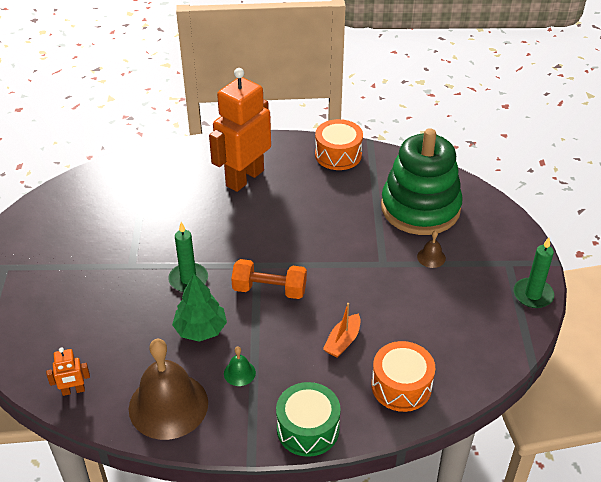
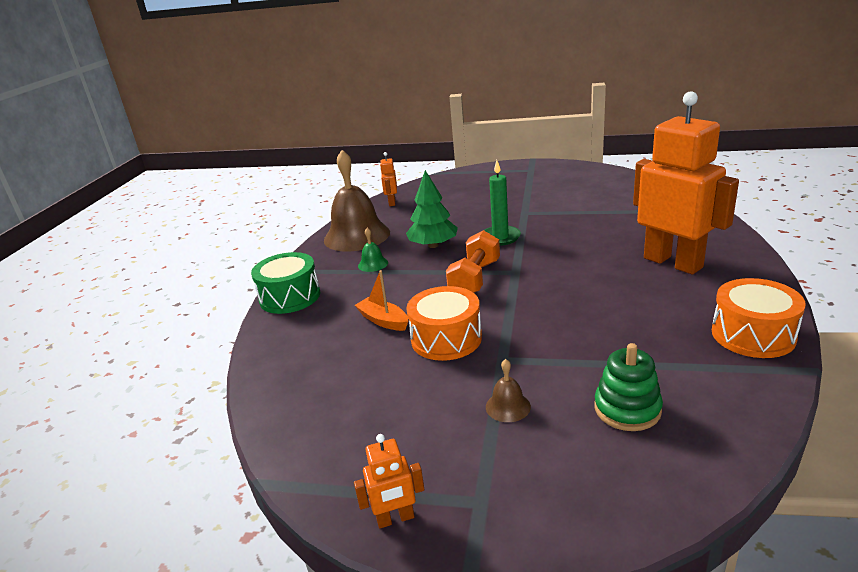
camera: 105 degrees right, 15 degrees down
(401, 386) = (301, 356): orange drum -> orange drum (446, 339)
(420, 208) = (627, 409): green stacking toy -> green stacking toy, size x0.47
(533, 295) = (395, 519): green candle -> orange robot

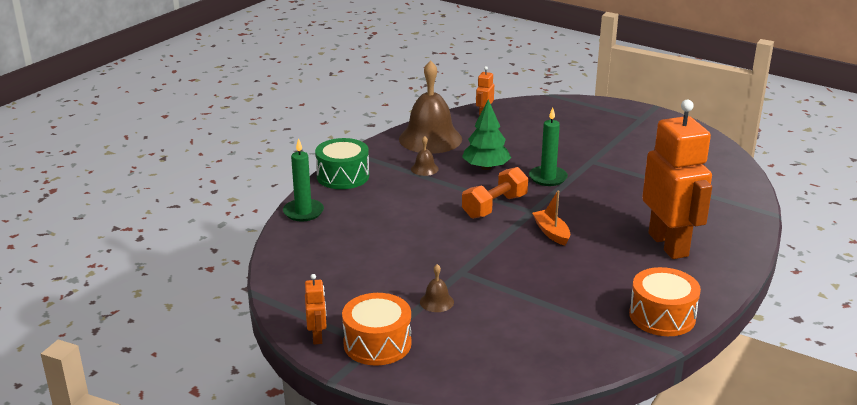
camera: 20 degrees right, 0 degrees up
(268, 350) = (303, 212): none -> green candle
(373, 264) = (424, 169): green bell -> brown bell
(383, 321) = (398, 217): orange boat -> orange boat (551, 233)
(395, 519) = (317, 337): orange robot -> orange robot turned 105 degrees counterclockwise
(446, 339) = (433, 245): orange drum -> orange drum (377, 343)
(627, 409) = (514, 330): green stacking toy -> none

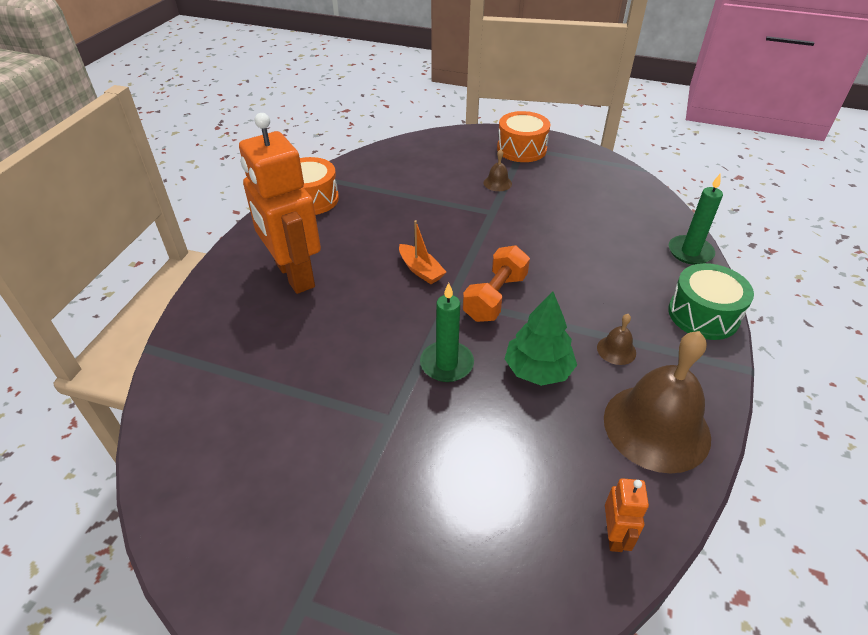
camera: 165 degrees right, 15 degrees up
(317, 337) = (566, 147): orange robot -> none

